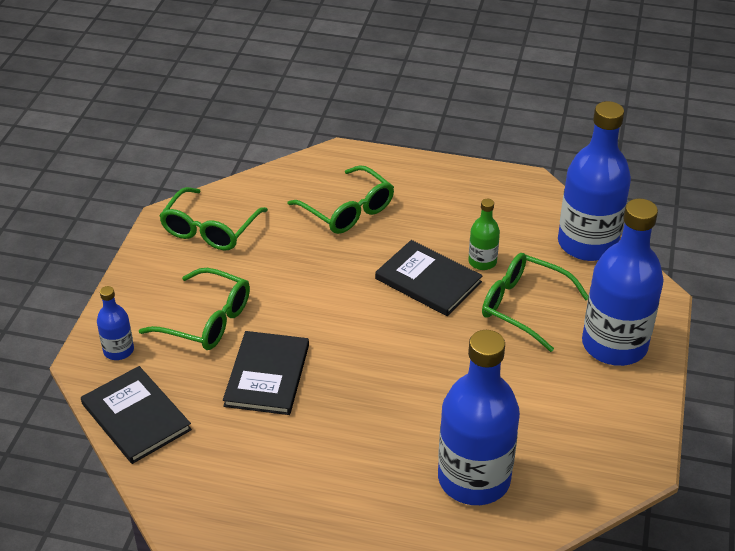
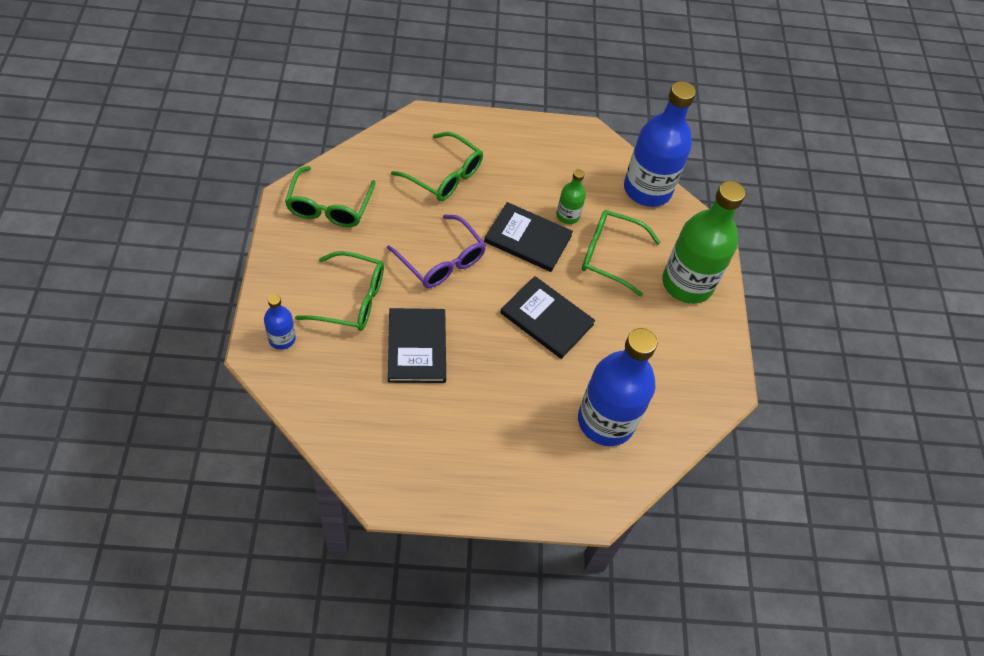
camera: 20 degrees left, 15 degrees up
(136, 417) = (315, 402): black book -> black book (547, 319)
(321, 293) = (442, 261): none -> purple glasses
(614, 345) = (687, 283): blue bottle -> green bottle

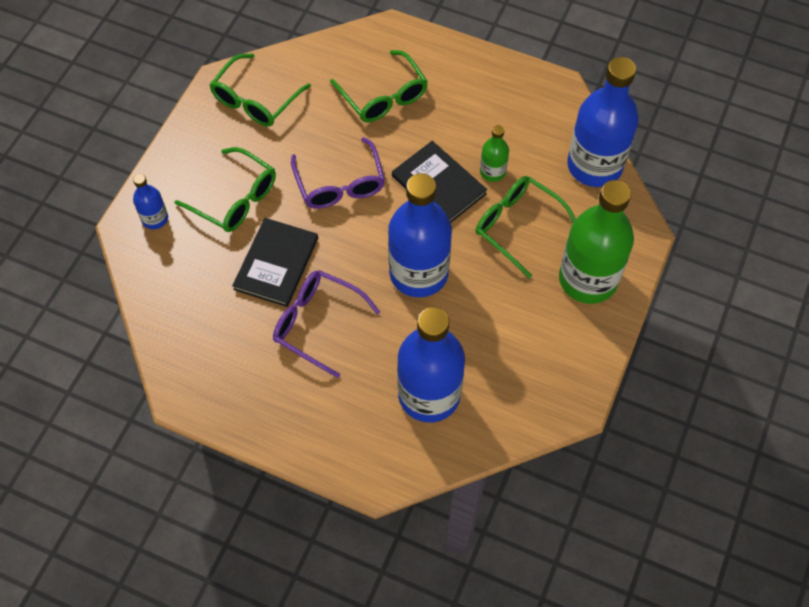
camera: 30 degrees right, 5 degrees up
(479, 389) = (317, 323): none -> purple glasses
(547, 319) = (418, 273): black book -> blue bottle

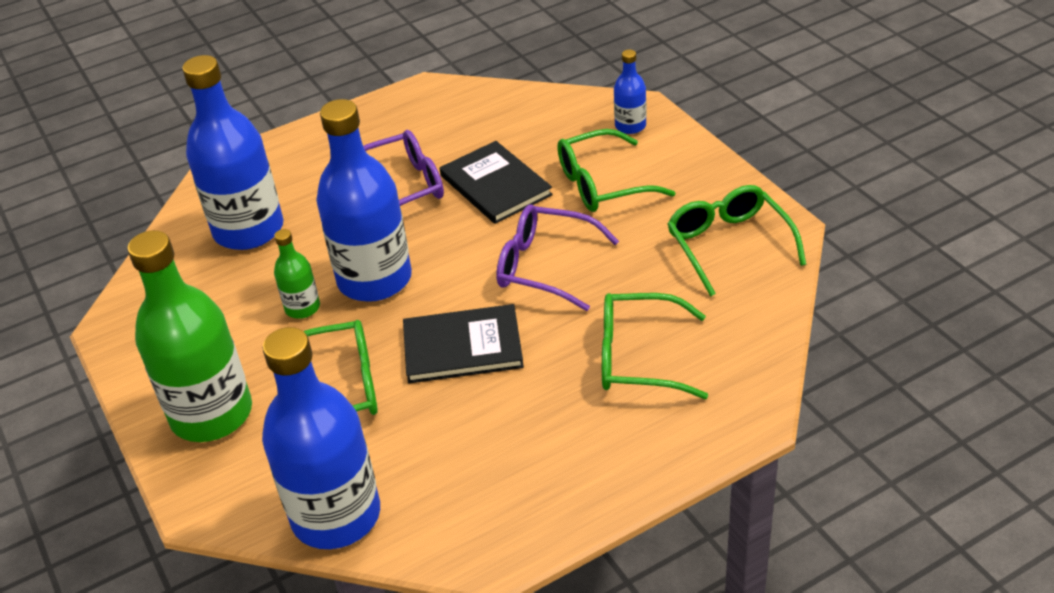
camera: 130 degrees right, 20 degrees down
(492, 172) = (431, 405): green bottle -> green bottle (302, 308)

